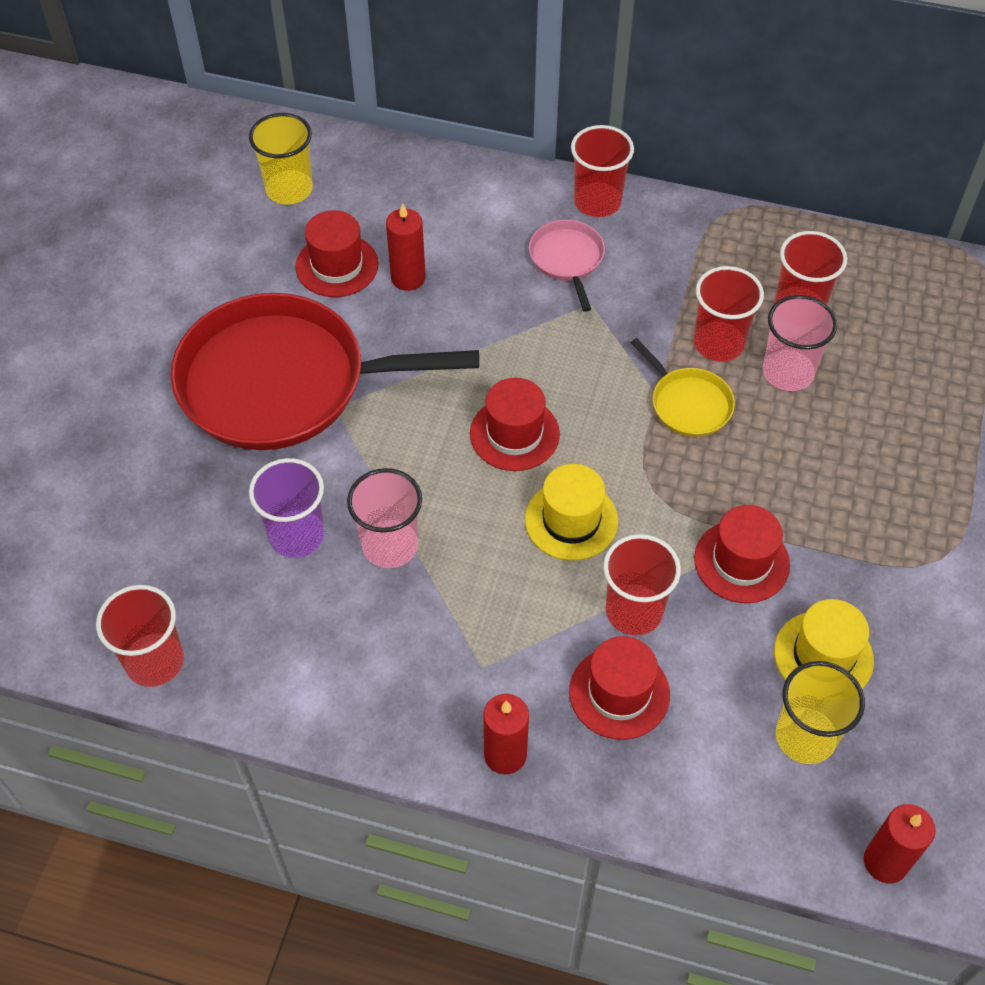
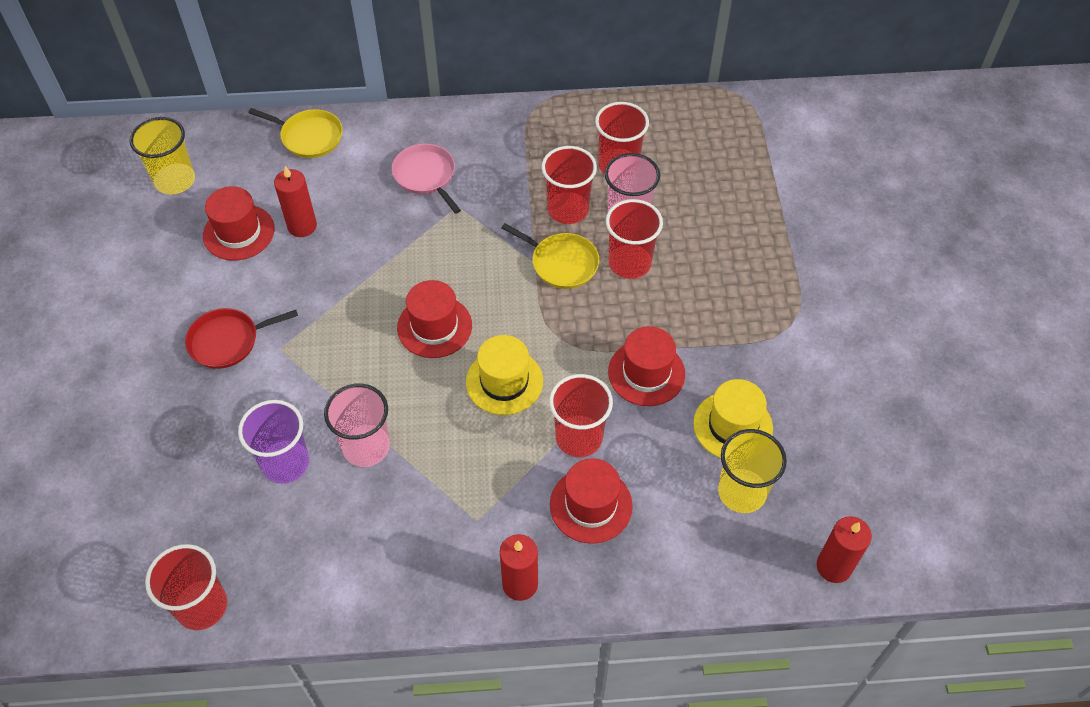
camera: 20 degrees left, 0 degrees up
(283, 382) = (228, 341): red pan -> red pan, size x0.43
(451, 179) = (309, 137): none -> yellow pan
(597, 201) = (433, 124): red cup -> red cup (629, 263)

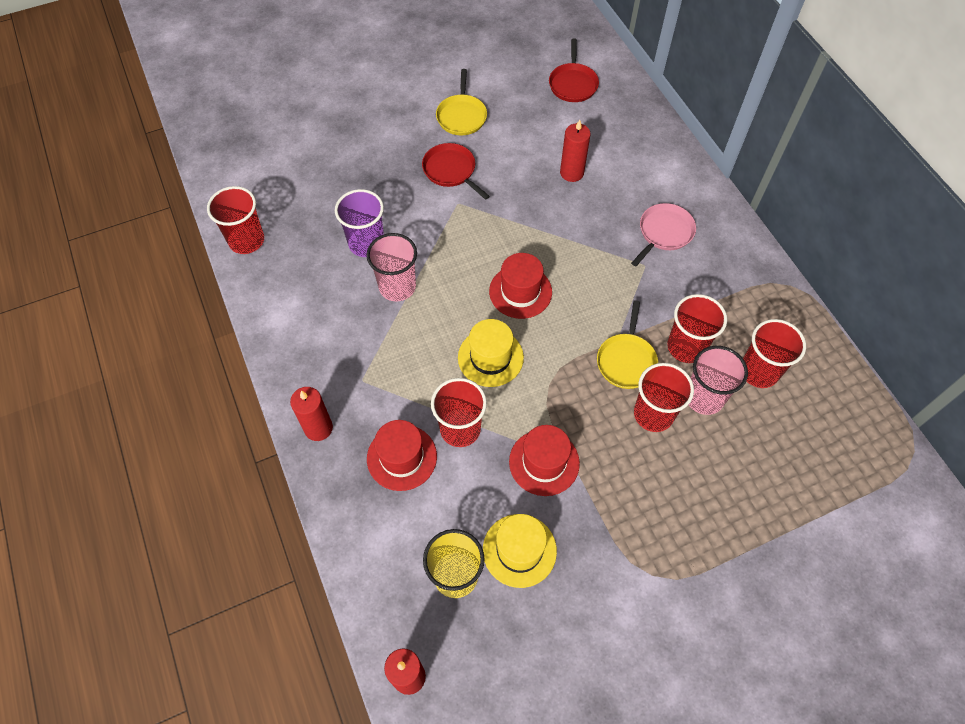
camera: 70 degrees right, 5 degrees up
(175, 180) = (573, 84): yellow cup -> red pan
(238, 232) = (546, 138): red hat -> none
(309, 137) = (659, 143): yellow pan -> yellow pan (461, 116)

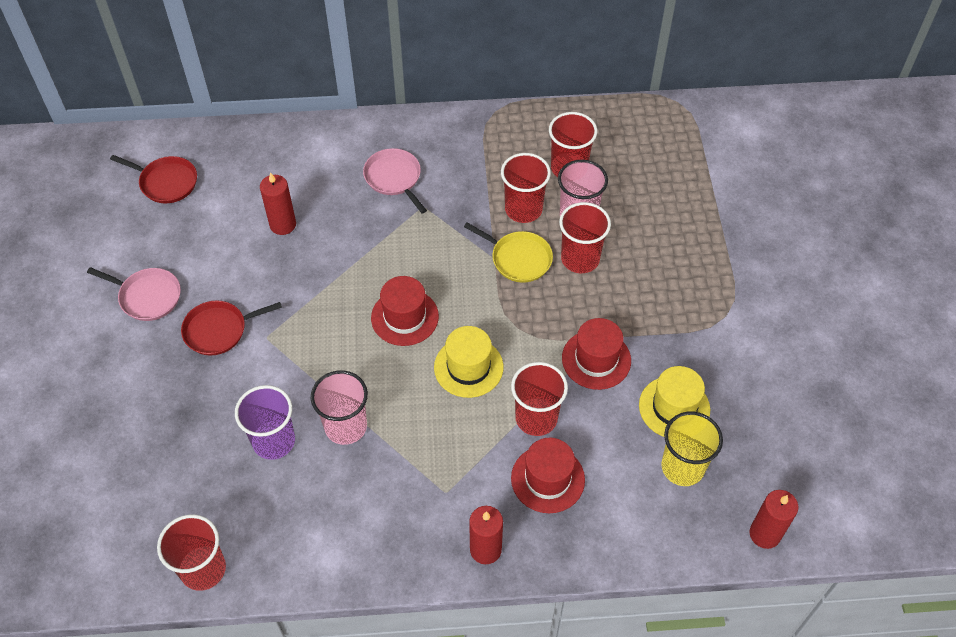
camera: 70 degrees left, 5 degrees down
(461, 116) = (147, 296): yellow pan -> pink pan

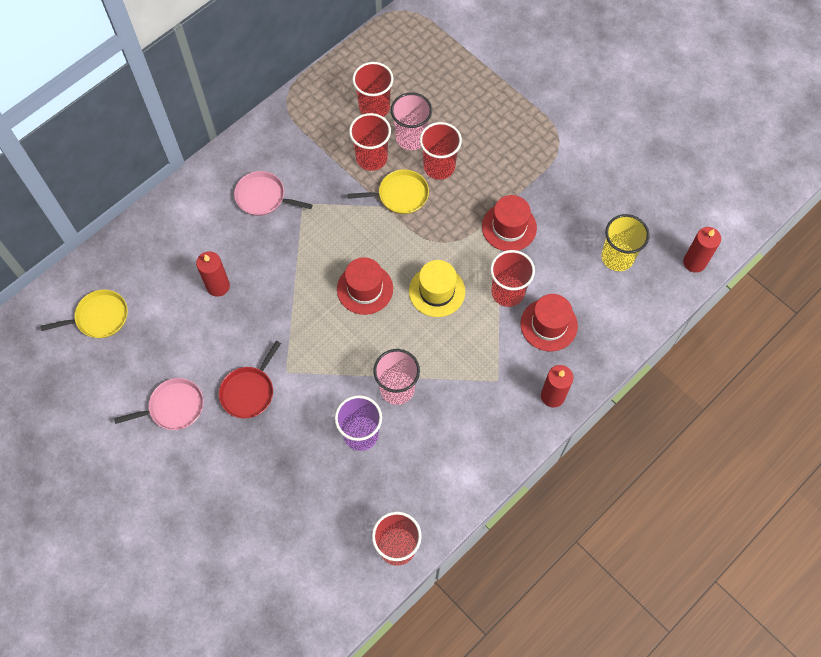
camera: 40 degrees left, 10 degrees up
(166, 182) = (99, 317): red pan -> yellow pan
(674, 407) = (580, 223): yellow hat -> none

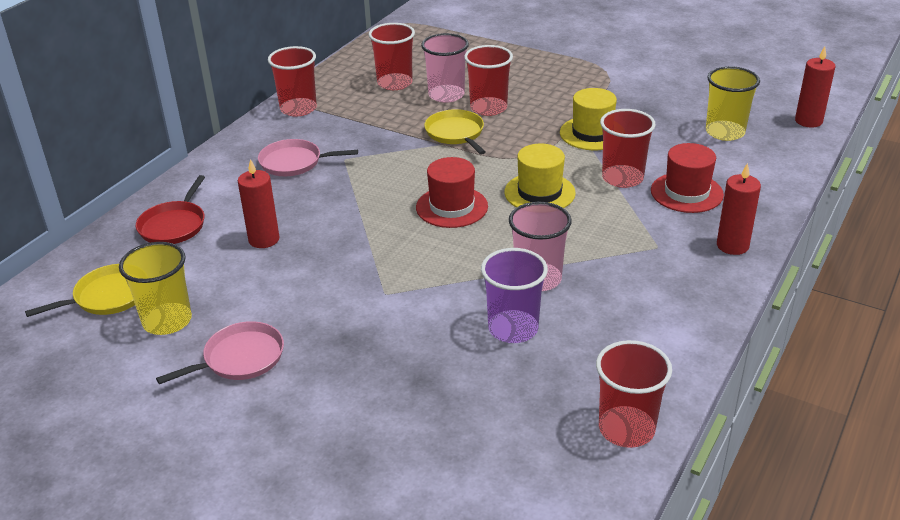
camera: 15 degrees left, 30 degrees down
(134, 355) = (167, 321): none -> yellow cup
(249, 391) = (342, 321): red pan -> red pan (174, 225)
(371, 158) = (409, 115): red cup -> red cup (298, 109)
(400, 195) = (456, 133): yellow pan -> yellow pan turned 90 degrees counterclockwise
(509, 227) = (592, 133): red hat -> yellow hat

